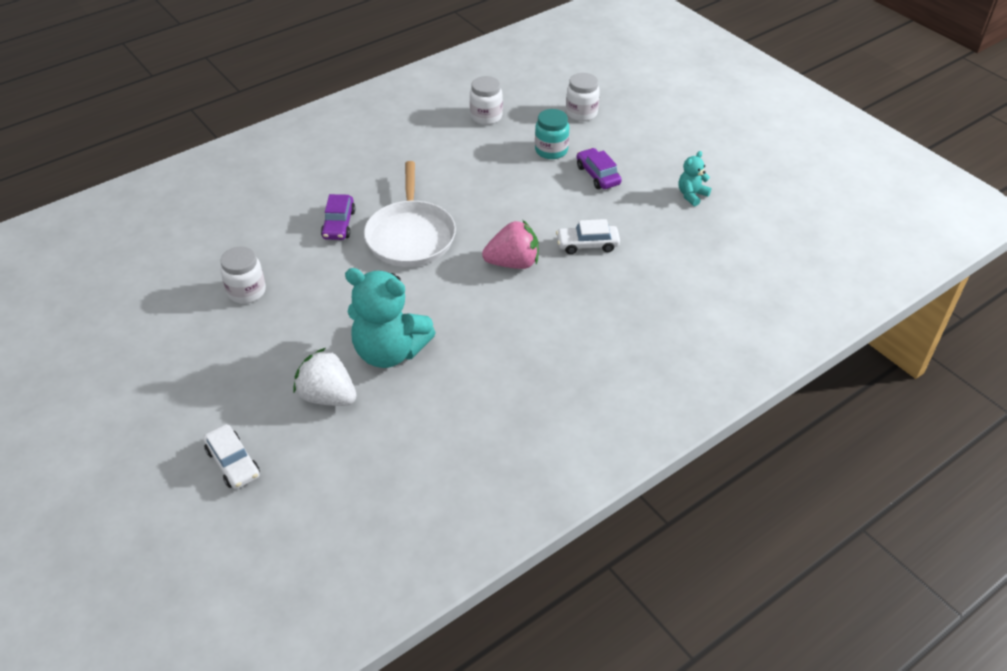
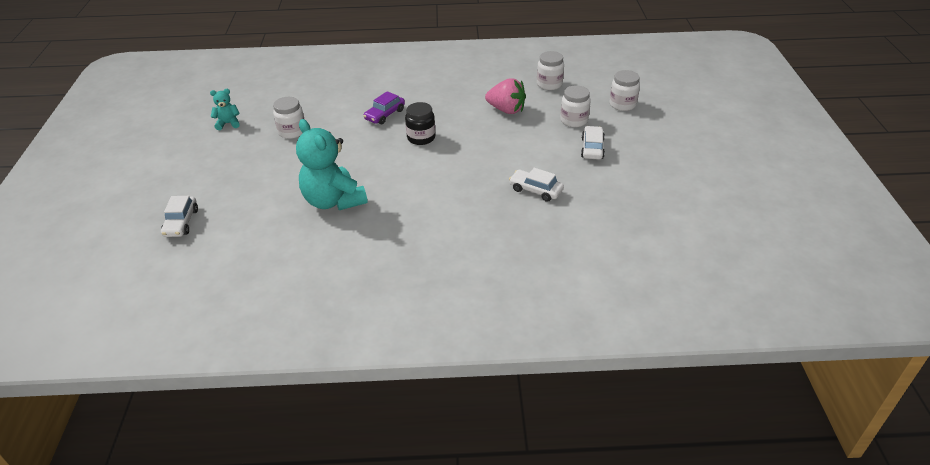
camera: 35 degrees right, 5 degrees down
(328, 396) = (270, 210): white strawberry -> none
(410, 236) = (421, 138): white pan -> black jar
(513, 263) = (470, 181): pink strawberry -> pink strawberry (506, 110)
(551, 150) = (574, 120): turquoise jar -> white jar
(598, 175) = (592, 148): purple car -> white car
(691, 195) = (654, 188): turquoise teddy bear -> turquoise teddy bear (228, 123)

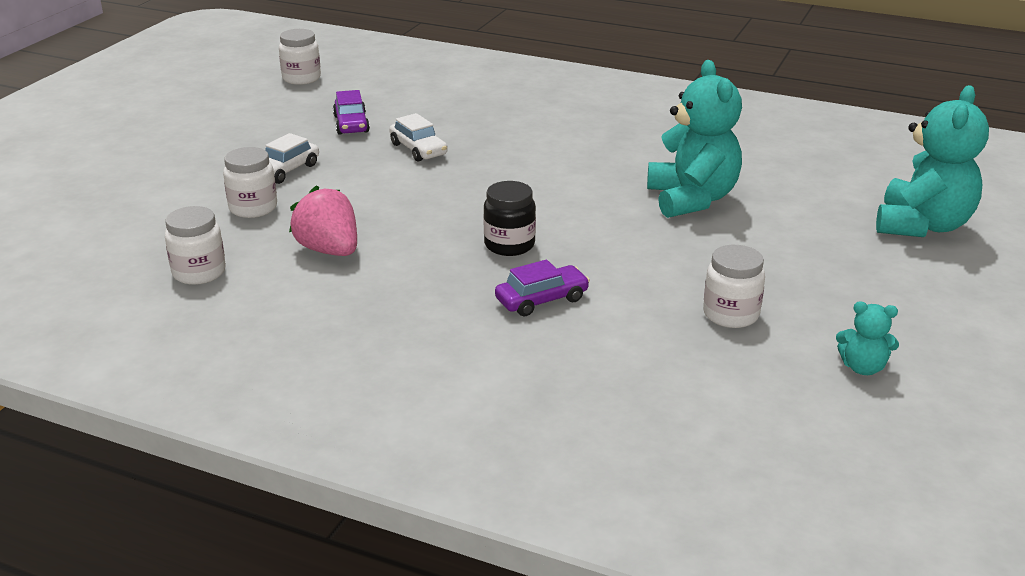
camera: 155 degrees left, 10 degrees down
(181, 222) = (922, 225): white car -> turquoise teddy bear
(606, 200) = (351, 124): none -> purple car
(622, 104) = (147, 210): white jar -> white jar (301, 78)

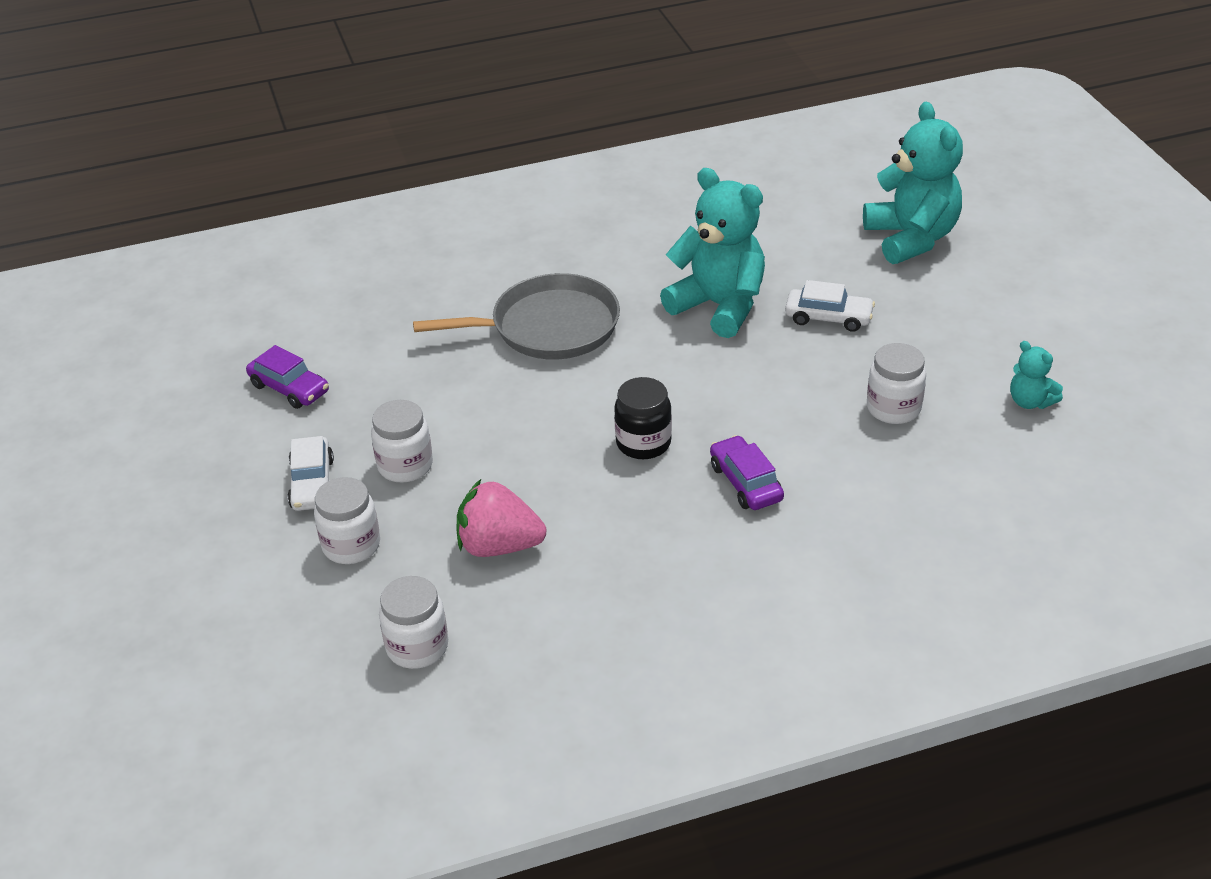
camera: 40 degrees left, 10 degrees up
(301, 78) = (137, 357): white jar -> white jar (405, 466)
(418, 149) = (406, 383): white car -> white car (828, 318)
(542, 300) = (746, 482): purple car -> purple car turned 45 degrees counterclockwise
(552, 160) = (548, 327): none -> grey pan
(862, 367) = (1030, 401): turquoise teddy bear -> turquoise teddy bear turned 75 degrees clockwise

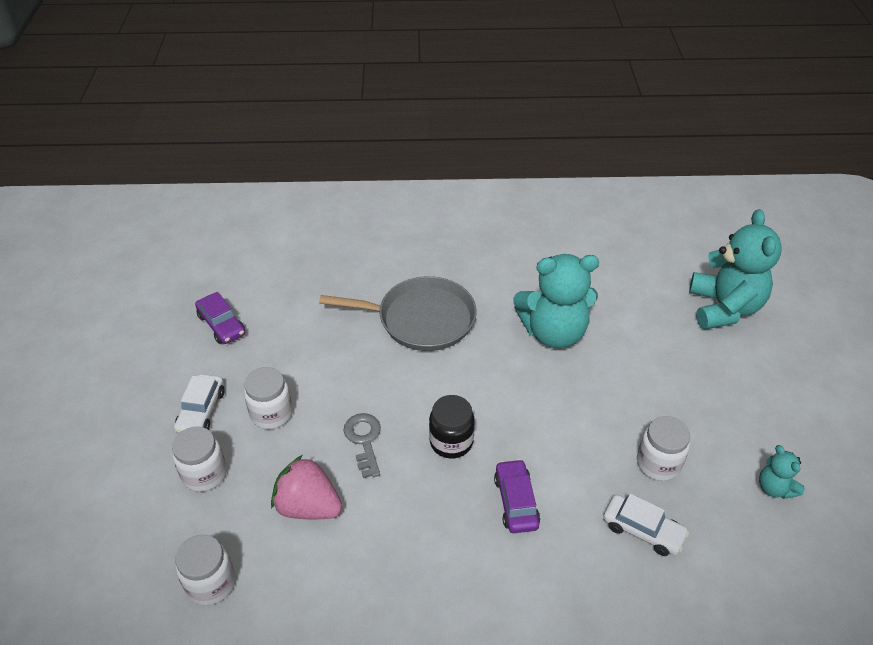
camera: 15 degrees right, 5 degrees up
(536, 466) = (364, 440): none -> grey key
(719, 306) = (553, 332): turquoise teddy bear -> turquoise teddy bear turned 120 degrees clockwise
(828, 318) = (634, 364): white car -> white car (643, 530)

